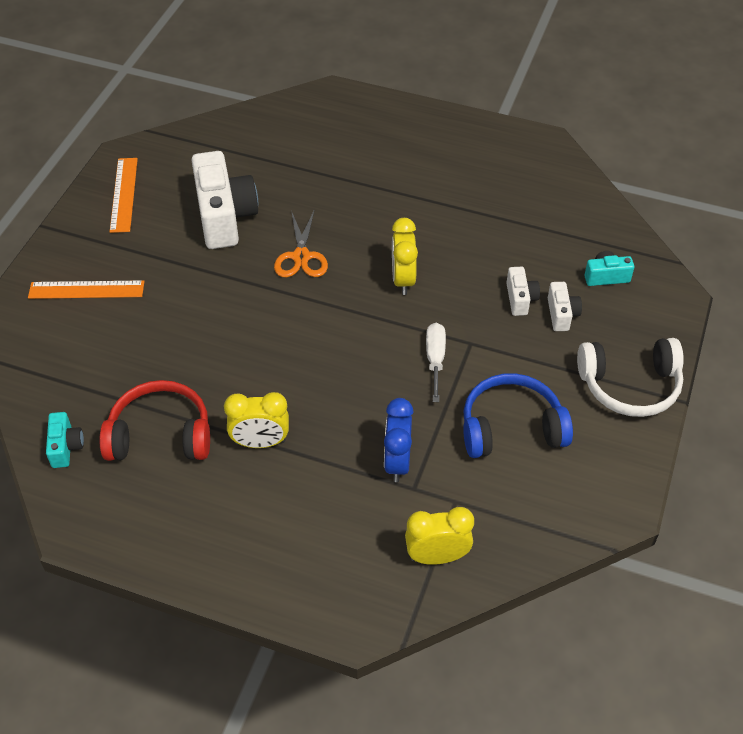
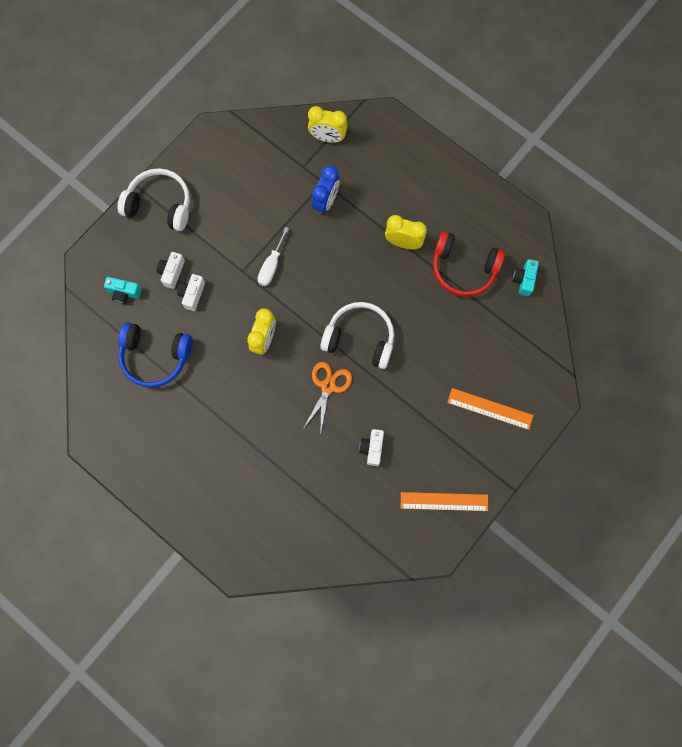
camera: 160 degrees left, 25 degrees up
(124, 194) = (444, 501): orange ruler -> orange ruler turned 75 degrees clockwise
(224, 216) = (372, 448): white camera -> white camera, size x0.47
(280, 314) = (360, 338): none -> white headphones
(511, 427) = (248, 201): blue headphones -> blue headphones (155, 357)

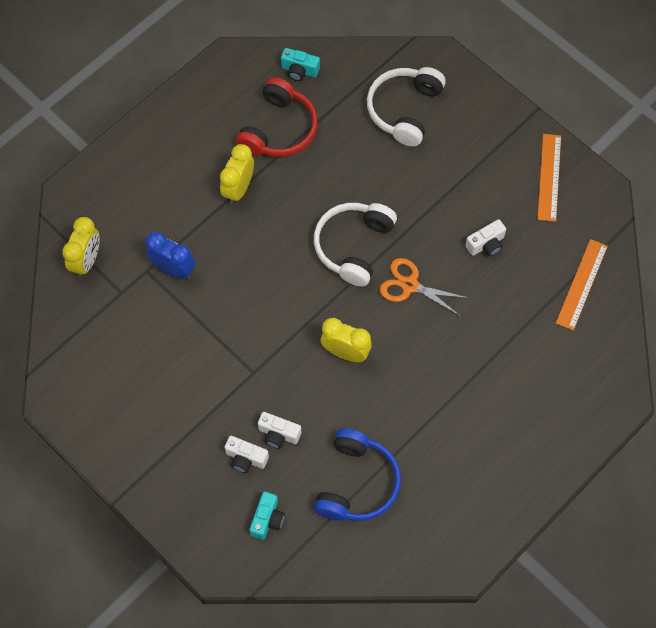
camera: 85 degrees left, 10 degrees down
(160, 204) = (149, 470): white headphones -> white headphones (404, 110)
(271, 266) = (250, 338): white screwdriver -> none
(372, 448) = (486, 244): white camera -> white camera turned 45 degrees counterclockwise
(490, 409) = (447, 121): orange ruler -> orange ruler (581, 284)

